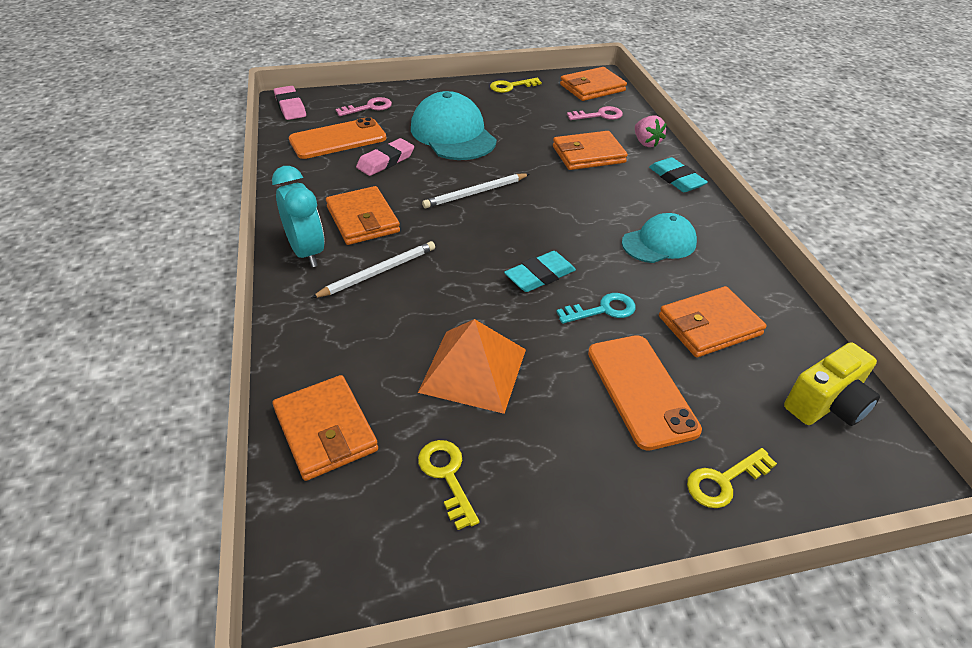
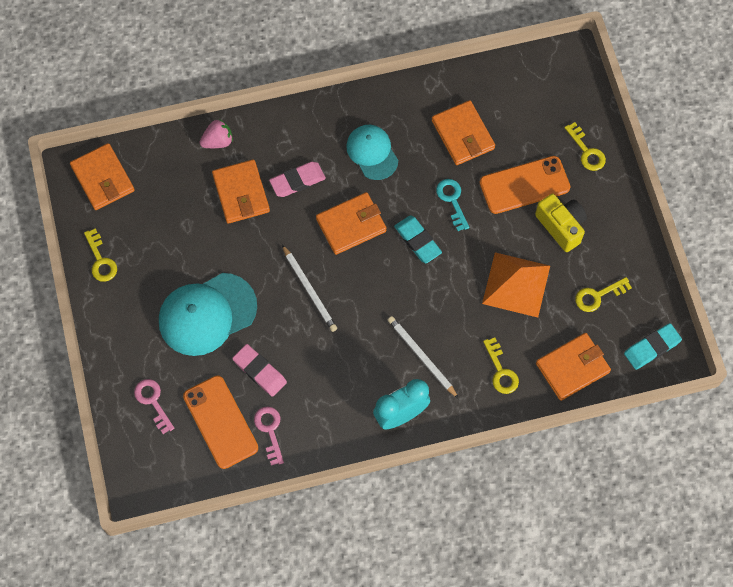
camera: 90 degrees left, 25 degrees up
(290, 106) = (152, 484): pink eraser -> pink eraser (297, 181)
(341, 345) = (501, 371): none -> yellow key
(363, 219) = (354, 378): orange wallet -> orange wallet (351, 225)
(599, 115) = (164, 177): pink key -> pink key (269, 431)
(676, 179) = (279, 125): turquoise eraser -> turquoise eraser (652, 347)
(826, 404) = (526, 83): yellow camera -> yellow camera (561, 226)

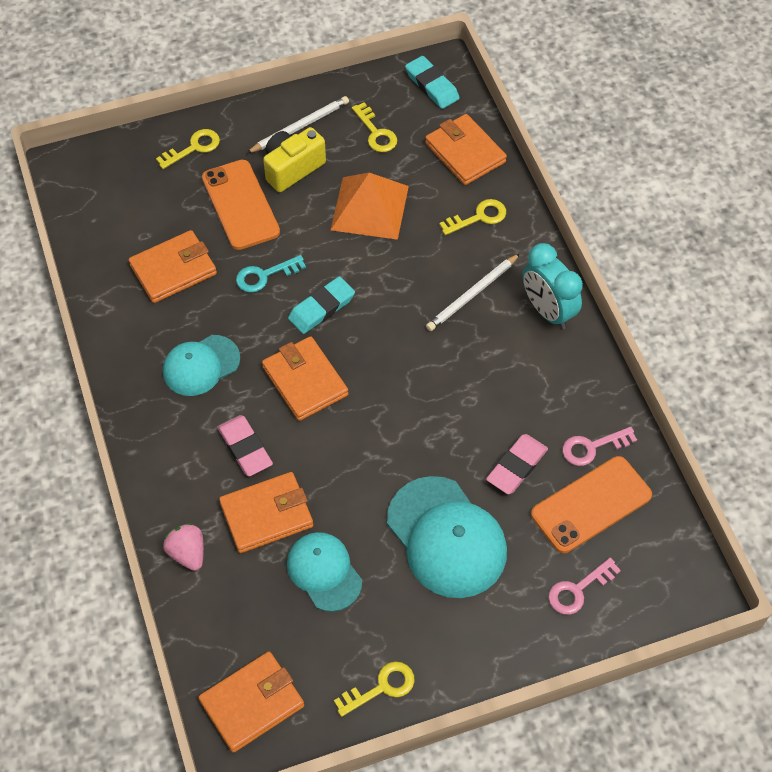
camera: 95 degrees left, 10 degrees down
(191, 229) = (324, 572): none -> turquoise cap
(309, 290) = (399, 420): white pencil -> white pencil (300, 127)

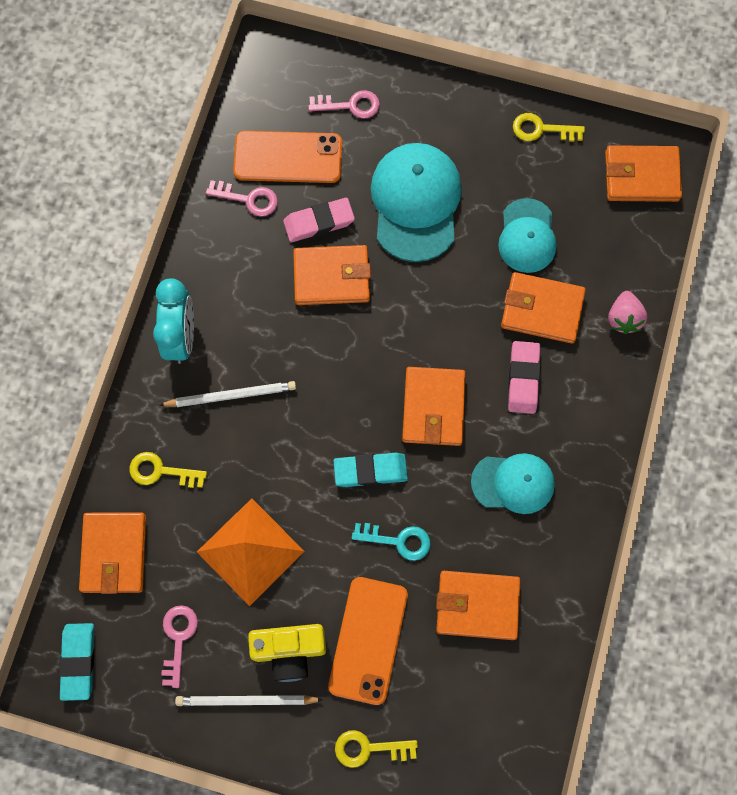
camera: 145 degrees left, 15 degrees up
(376, 132) = (178, 639): yellow key -> pink key
(468, 428) = (331, 277): none -> orange wallet

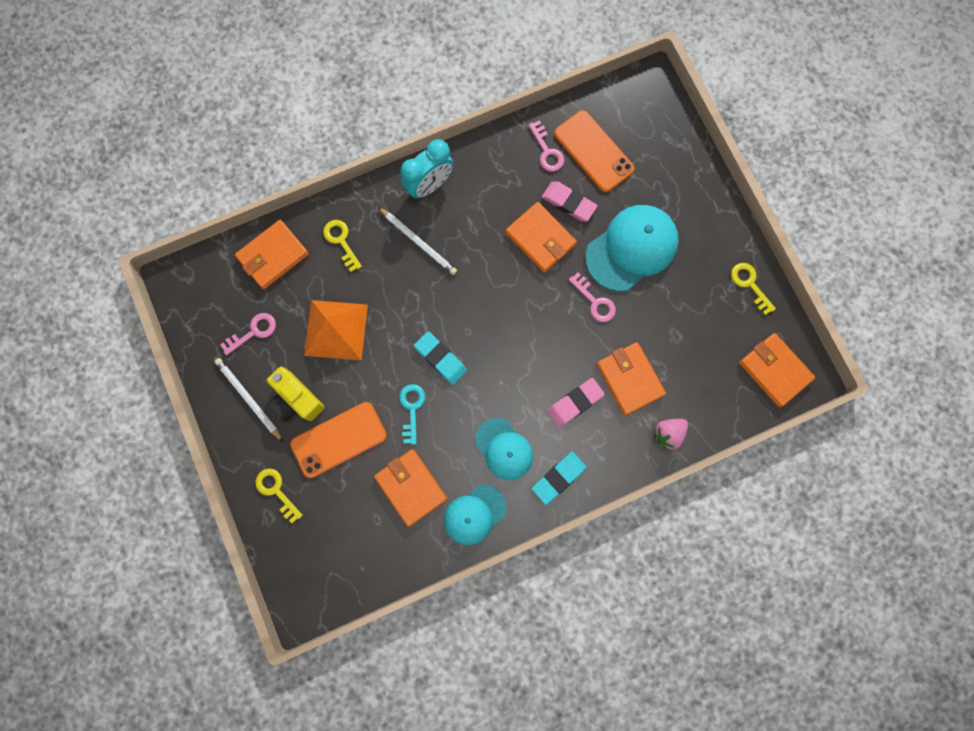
camera: 50 degrees right, 5 degrees up
(78, 661) = (197, 288): turquoise eraser -> turquoise eraser (558, 478)
(350, 105) = (660, 159): pink key -> pink key (595, 301)
(398, 540) = (412, 409): turquoise key -> turquoise key turned 150 degrees counterclockwise
(433, 408) = (510, 364): orange wallet -> none
(527, 236) = (670, 332): turquoise cap -> turquoise cap (474, 514)

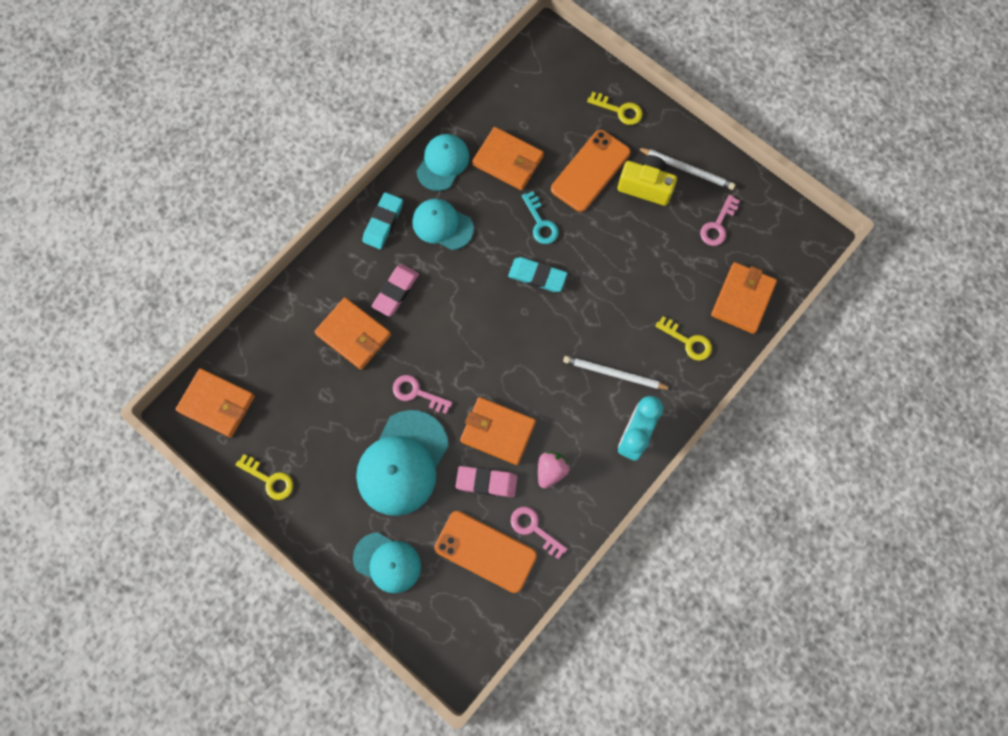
camera: 155 degrees right, 5 degrees down
(336, 330) = (645, 259): orange pyramid -> none
(668, 433) = (299, 302): pink strawberry -> pink strawberry (551, 471)
(676, 177) = (387, 562): none -> turquoise cap

